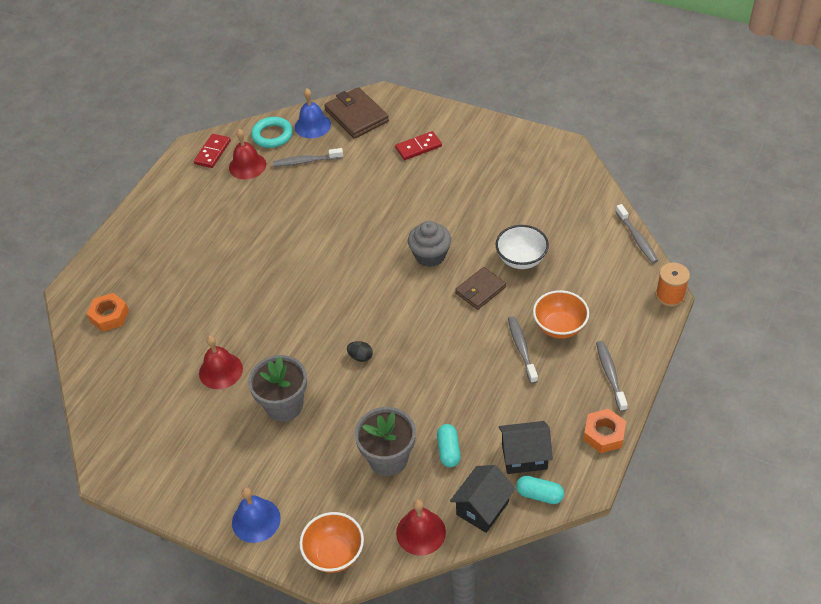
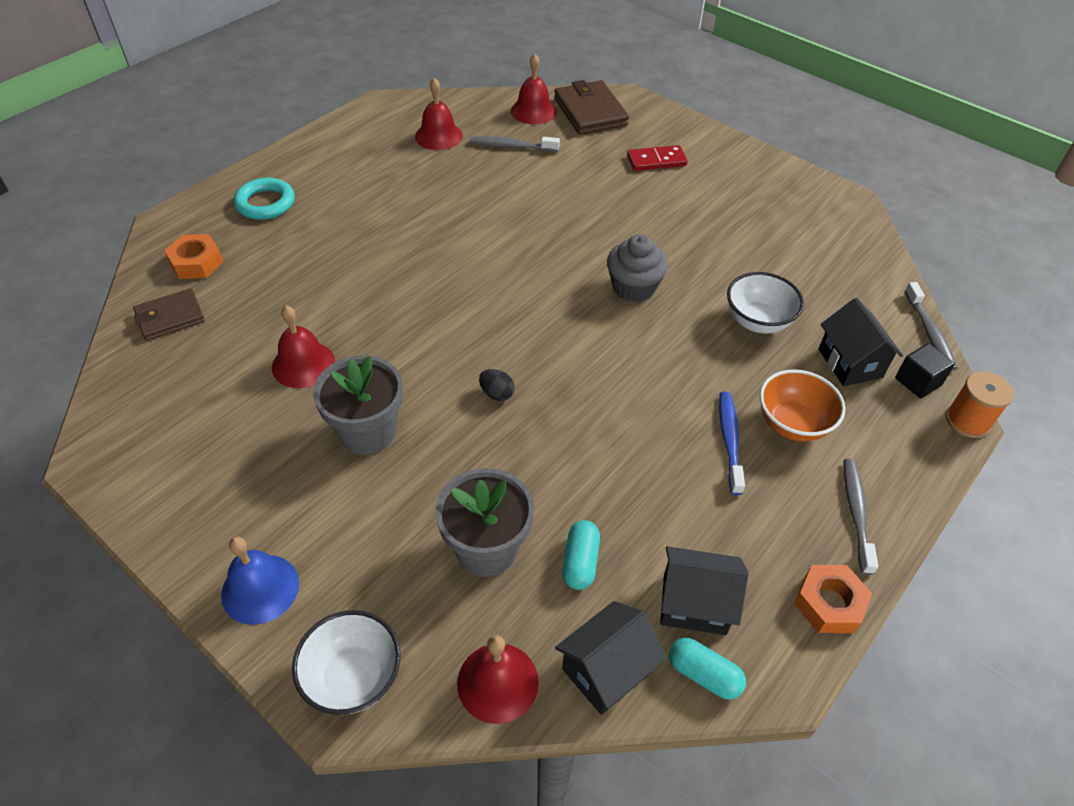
camera: 10 degrees right, 0 degrees up
(212, 152) = (403, 113): red domino -> none
(272, 135) = (481, 111): turquoise ring -> turquoise ring (265, 203)
(312, 125) = (533, 111): blue bell -> red bell
(334, 553) = (353, 677): orange bowl -> white bowl
(480, 290) = (690, 347): brown wallet -> brown wallet (170, 317)
(521, 348) = (729, 440): grey toothbrush -> blue toothbrush
(588, 274) = (850, 363): none -> black house
(634, 276) = (918, 382): none -> black cube

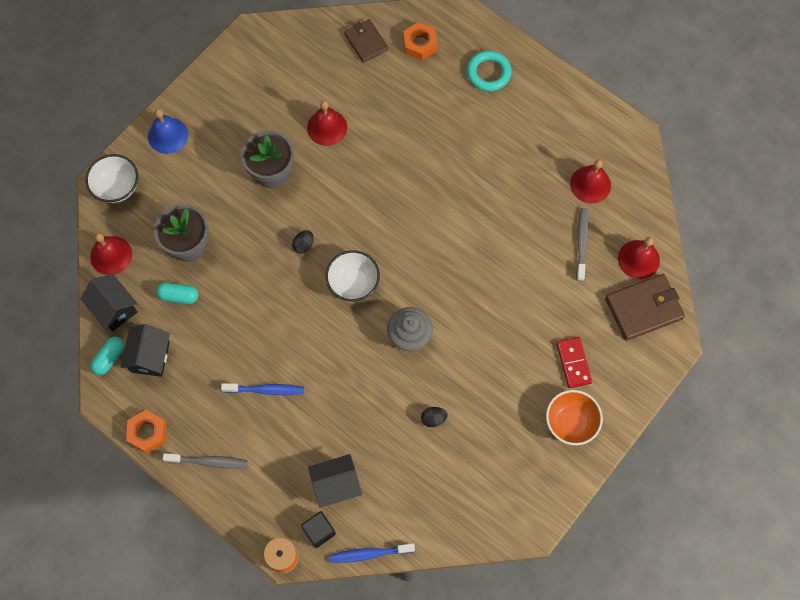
camera: 90 degrees right, 20 degrees up
(741, 270) = (433, 419): none -> black egg
(757, 321) = (377, 424): white bowl -> white bowl (353, 283)
(792, 424) = (279, 433): orange bowl -> orange bowl (570, 422)
(929, 333) = (369, 554): grey toothbrush -> blue toothbrush

